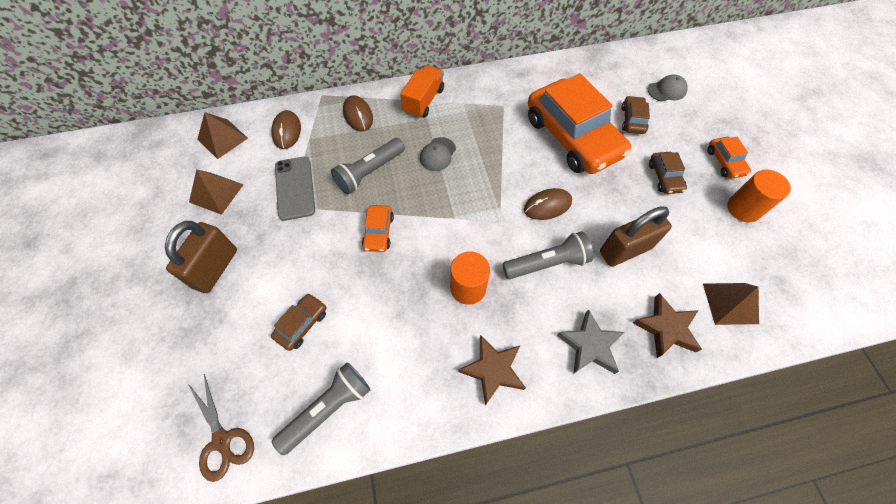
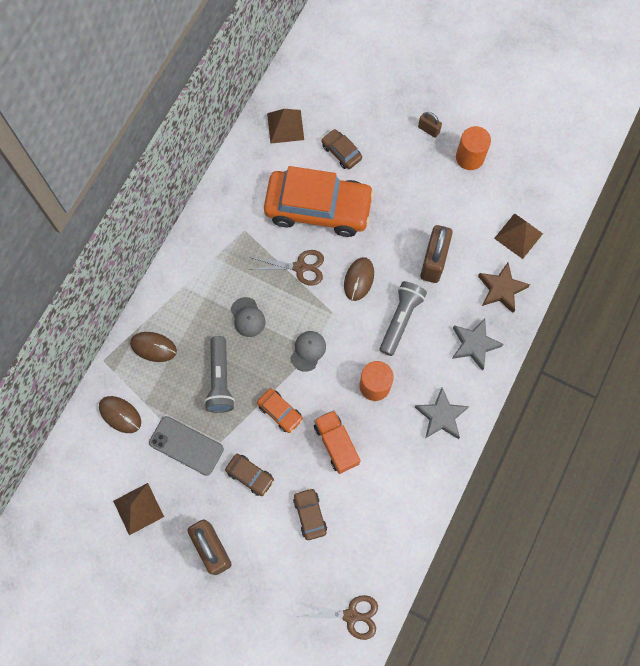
camera: 50 degrees left, 10 degrees up
(222, 138) = (81, 471): brown pyramid -> brown pyramid (285, 126)
(328, 409) = (383, 536): grey flashlight -> none
(423, 101) = (184, 285): orange truck -> orange truck (336, 444)
(493, 370) = (441, 416): brown star -> grey star
(513, 159) = (300, 267): none -> brown scissors
(664, 177) = (405, 181): brown car -> brown car (250, 475)
(667, 90) = (338, 101): grey cap -> grey cap (308, 351)
(725, 162) = (428, 130): orange car -> brown padlock

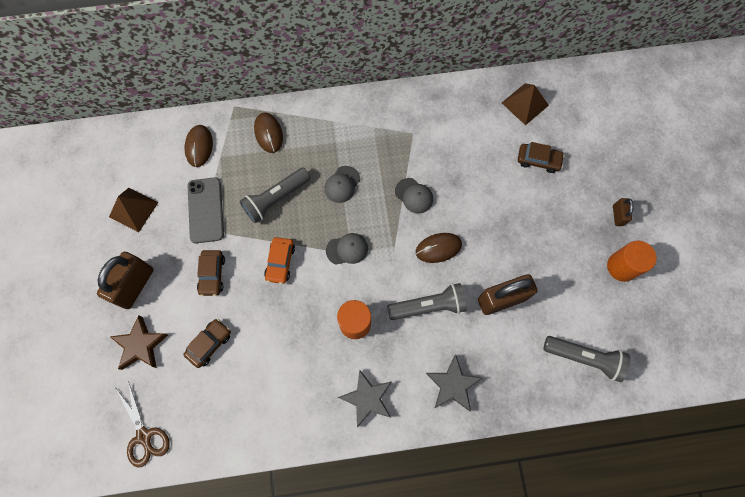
camera: 55 degrees right, 0 degrees up
(300, 267) = (414, 195): brown scissors -> grey cap
(318, 208) = (475, 175): orange car -> none
(336, 444) = (283, 325): orange truck -> none
(341, 152) = (538, 160): brown car -> brown car turned 90 degrees clockwise
(501, 289) = (522, 375): brown star -> brown star (140, 345)
(518, 236) = (584, 358): brown pyramid -> grey flashlight

